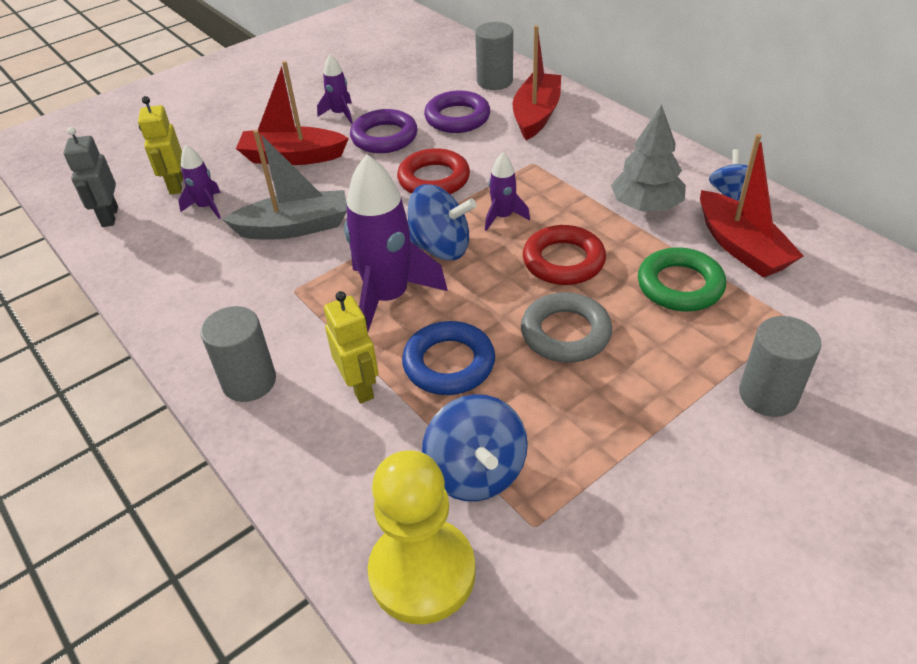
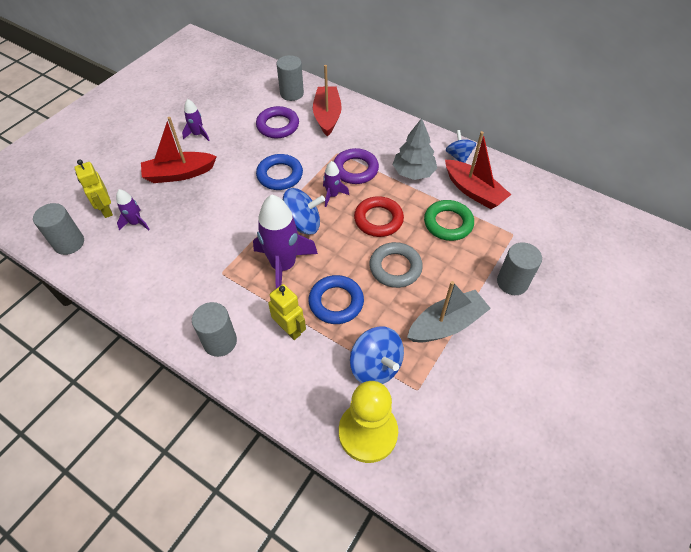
camera: 20 degrees left, 10 degrees up
(109, 217) = (69, 243): grey robot -> grey cylinder
(294, 227) = (203, 227): grey boat -> grey boat (446, 324)
(384, 137) = (235, 148): purple ring -> purple ring (355, 169)
(434, 179) = (280, 175): red ring -> blue ring

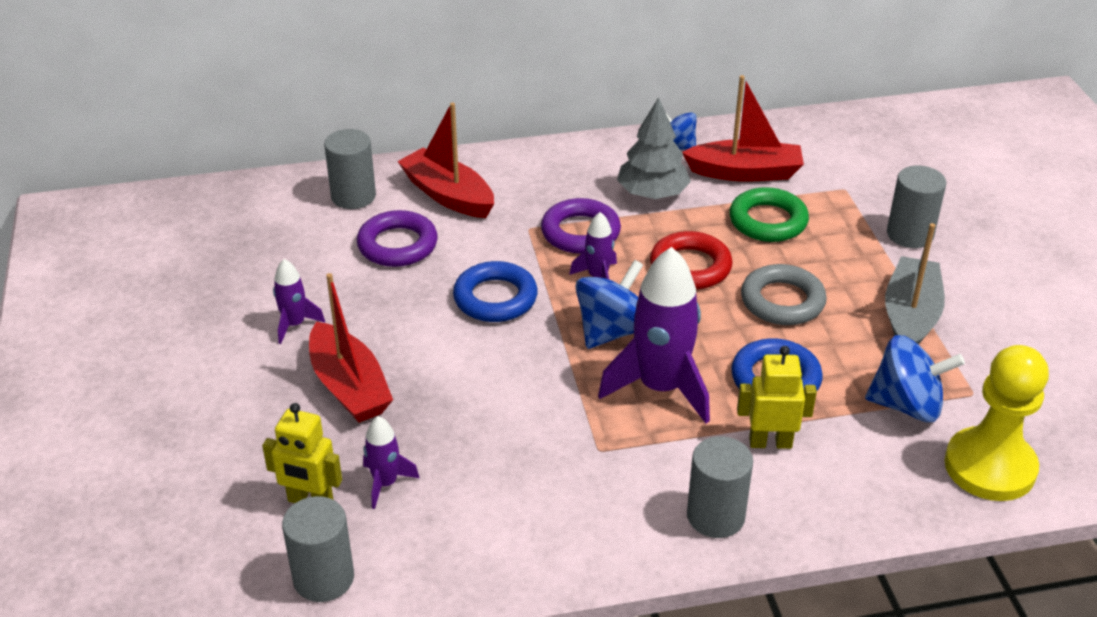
camera: 45 degrees left, 15 degrees down
(179, 174) = (349, 386): red boat -> red boat turned 60 degrees counterclockwise

